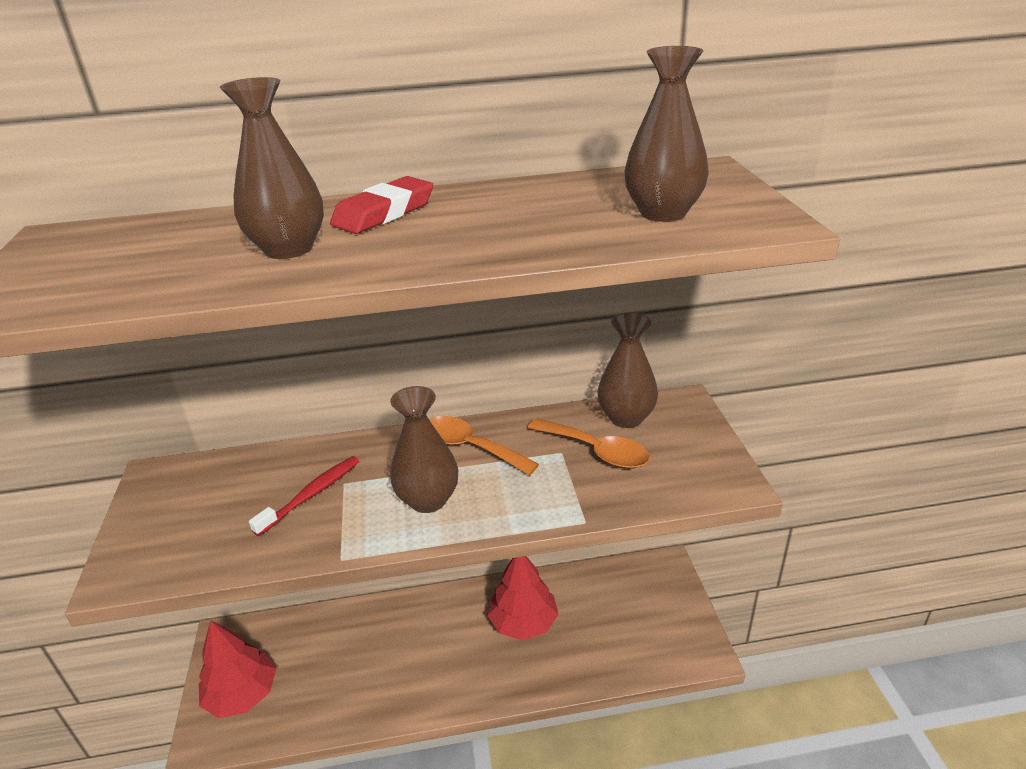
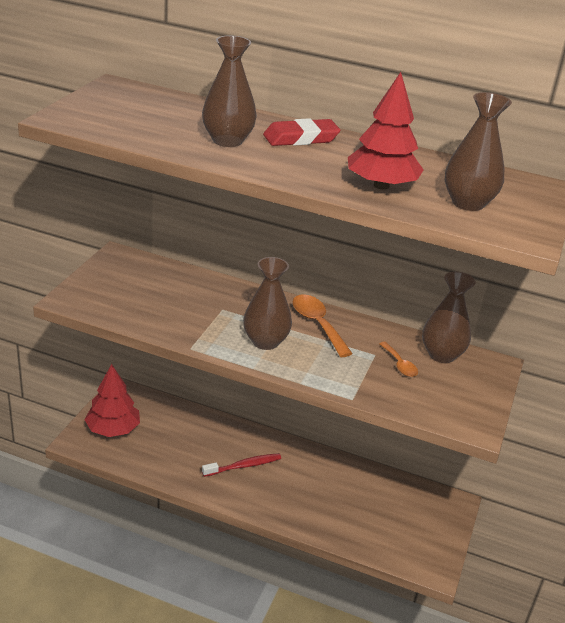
camera: 25 degrees right, 0 degrees up
(311, 495) = (199, 307): red toothbrush -> red toothbrush (243, 466)
(523, 622) = (318, 483): red tree -> red tree (381, 186)
(596, 451) = (399, 364): orange spoon -> orange spoon, size x0.59

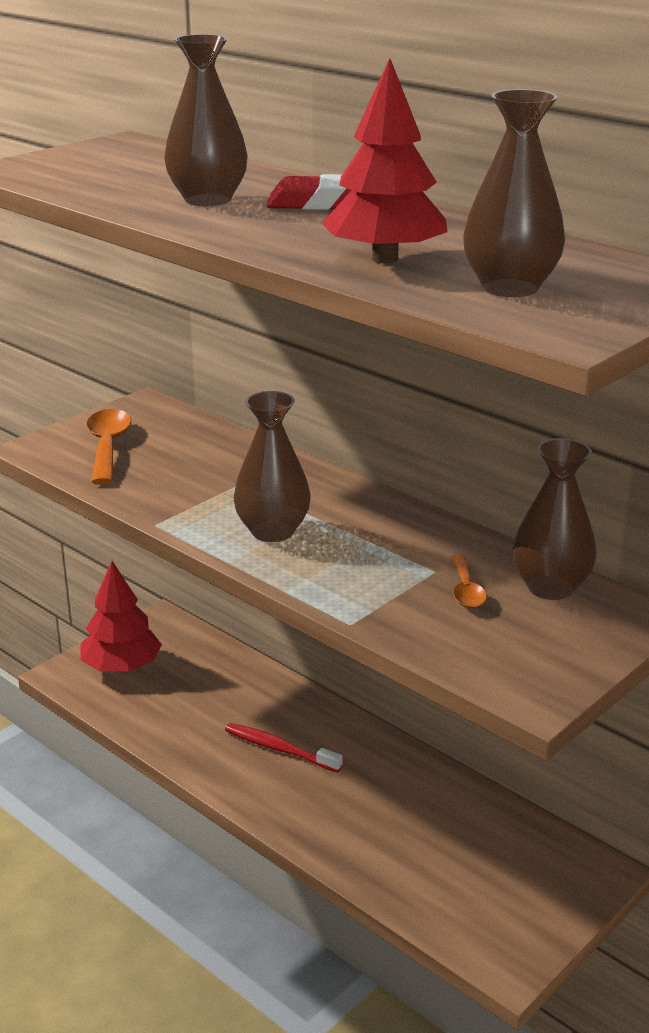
camera: 25 degrees right, 5 degrees down
(243, 466) = (280, 749): red toothbrush -> red toothbrush turned 150 degrees counterclockwise
(317, 324) = (372, 520): orange spoon -> orange spoon (107, 446)

